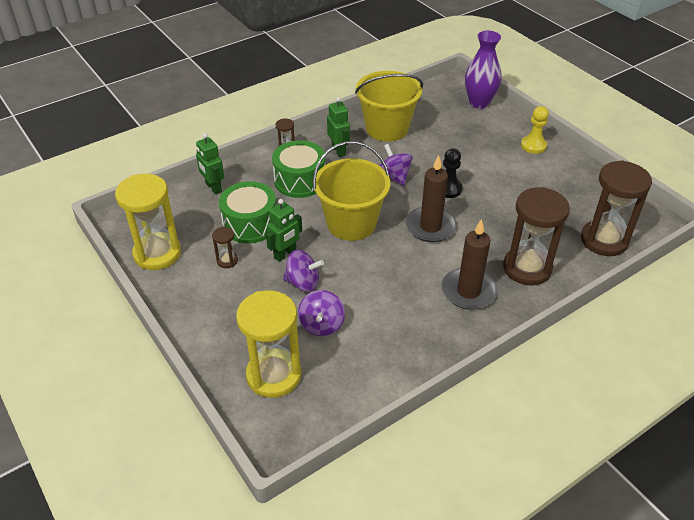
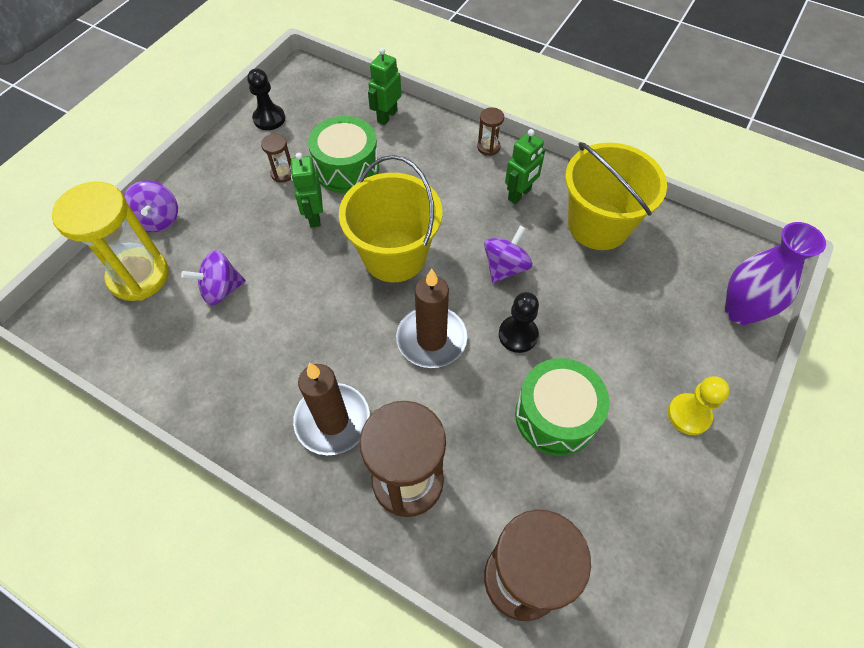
camera: 65 degrees right, 15 degrees up
(157, 253) = (269, 119): yellow hourglass -> black pawn
(285, 254) = (314, 216): green robot -> green robot turned 60 degrees clockwise
(300, 180) = (442, 180): green drum -> green drum (556, 416)
(303, 283) = (277, 249): purple spinning top -> purple spinning top (158, 219)

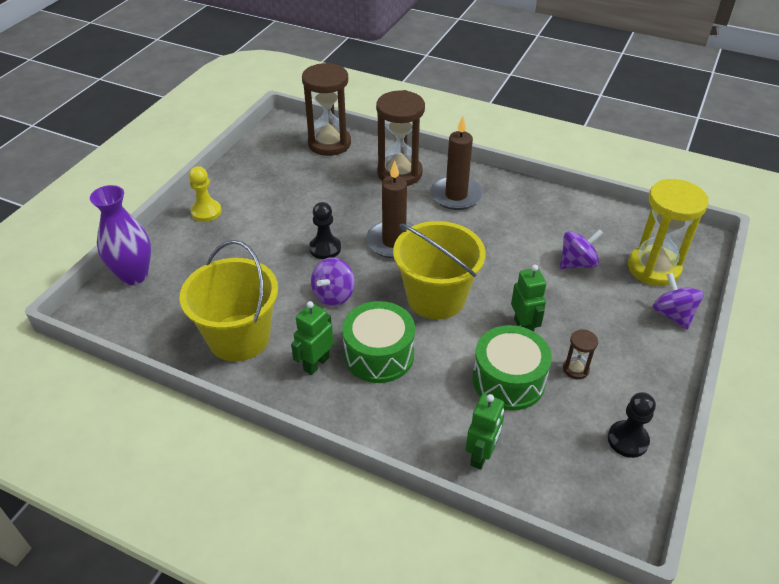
camera: 175 degrees right, 15 degrees down
(488, 147) = (350, 419): brown hourglass -> none
(556, 416) = (301, 206): green drum -> green drum (379, 355)

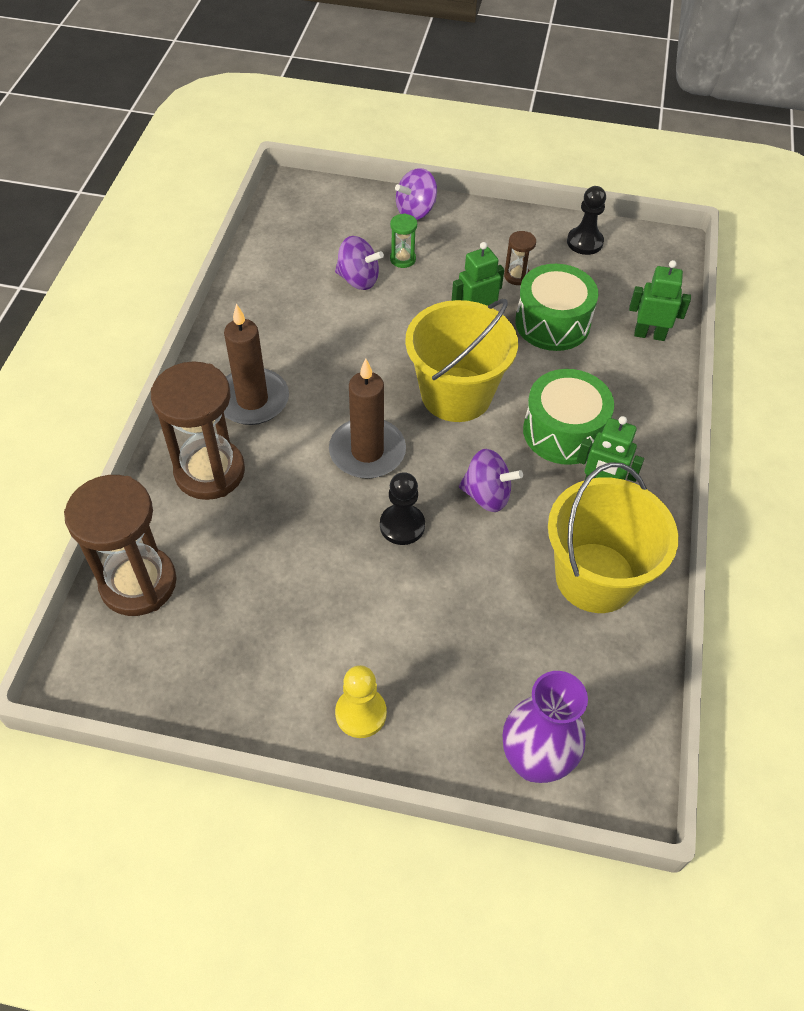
camera: 105 degrees left, 10 degrees up
(577, 263) = (358, 279): purple spinning top -> purple spinning top turned 150 degrees clockwise
(602, 294) = (402, 259): none -> green hourglass
(653, 268) = (349, 222): yellow hourglass -> none

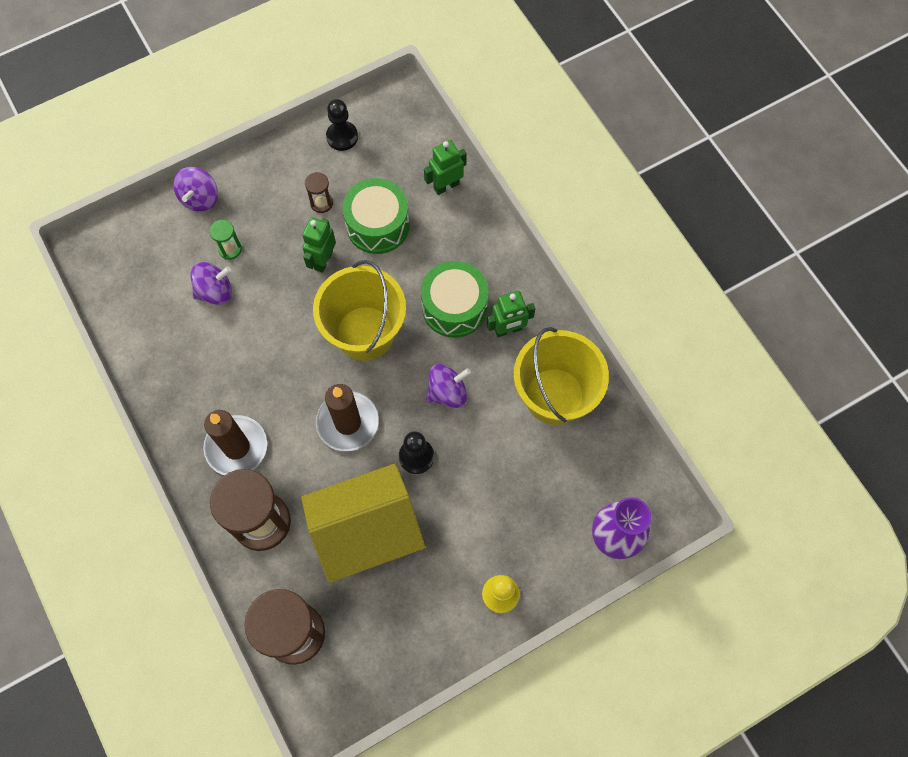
camera: 40 degrees left, 15 degrees up
(291, 552) = (367, 532): none -> yellow house

